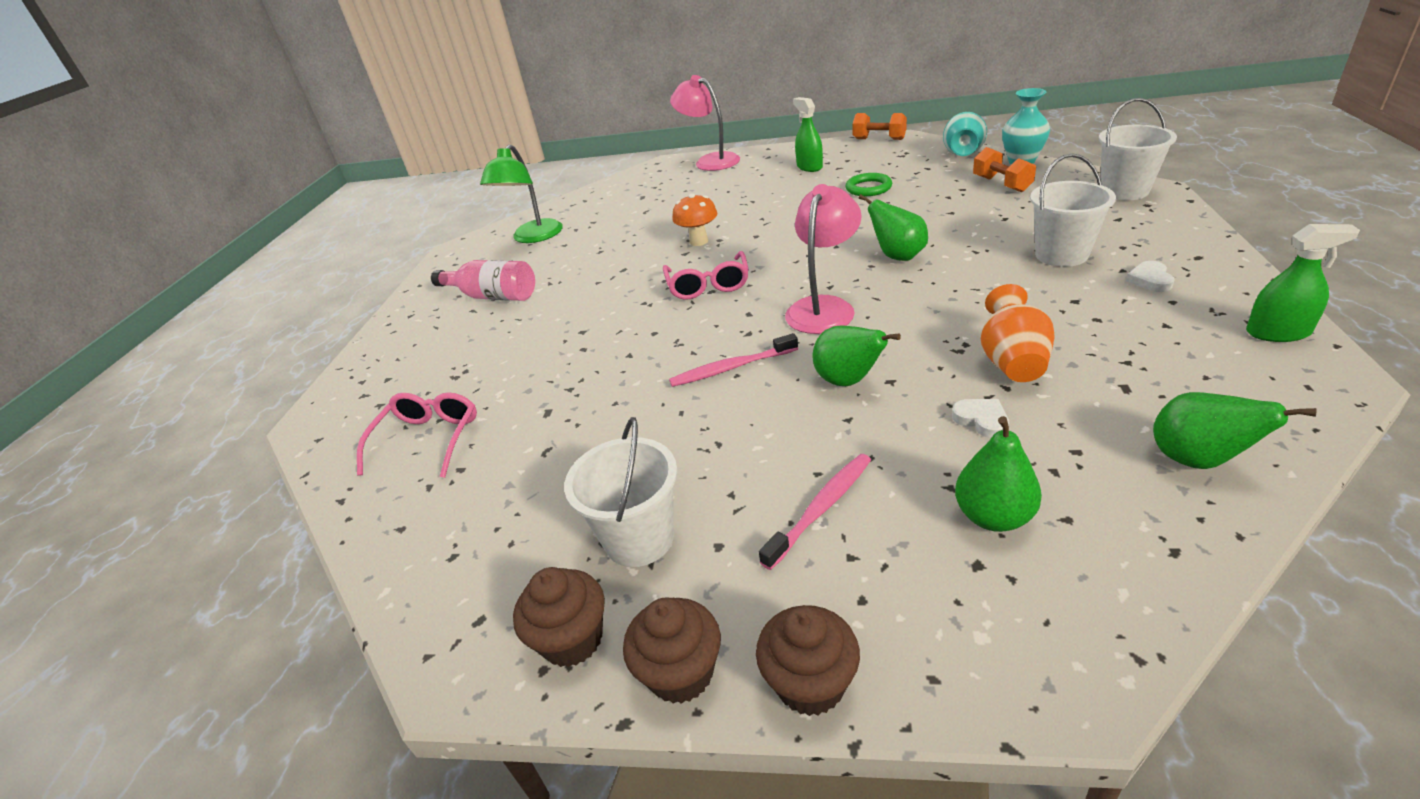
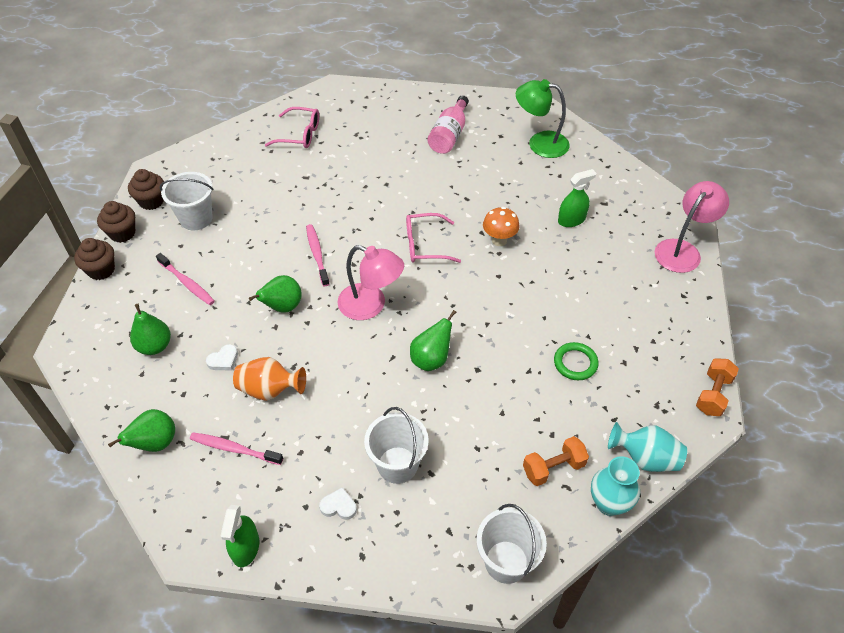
camera: 85 degrees right, 15 degrees up
(809, 167) = (644, 325): green spray bottle -> green spray bottle (571, 220)
(1138, 373) = (234, 449): none -> pink toothbrush

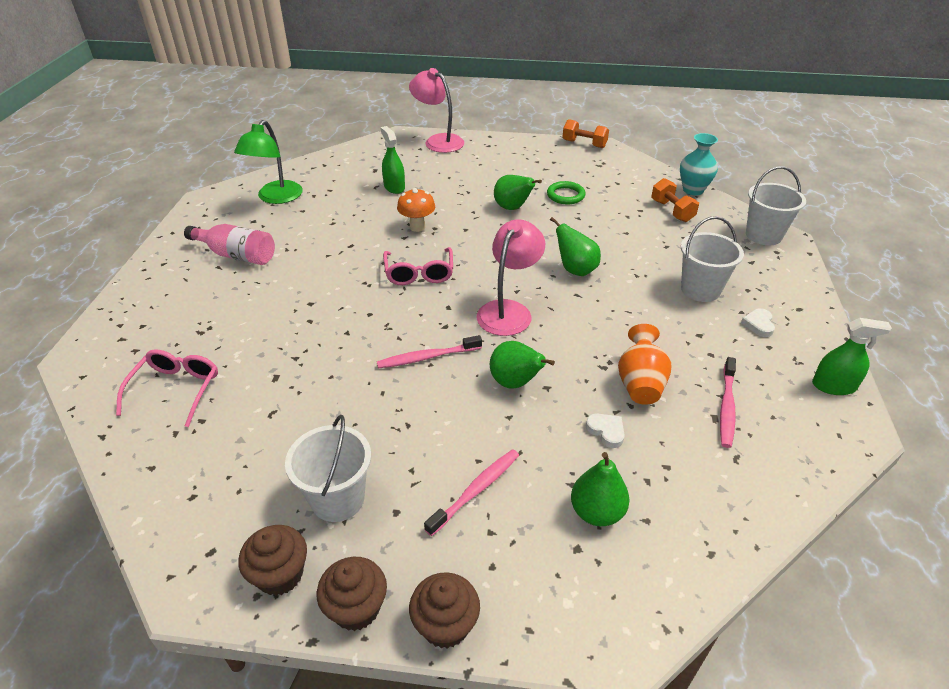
camera: 90 degrees left, 10 degrees down
(155, 443) = (747, 484): green pear -> green pear (512, 208)
(645, 458) = (648, 173): turquoise vase -> none

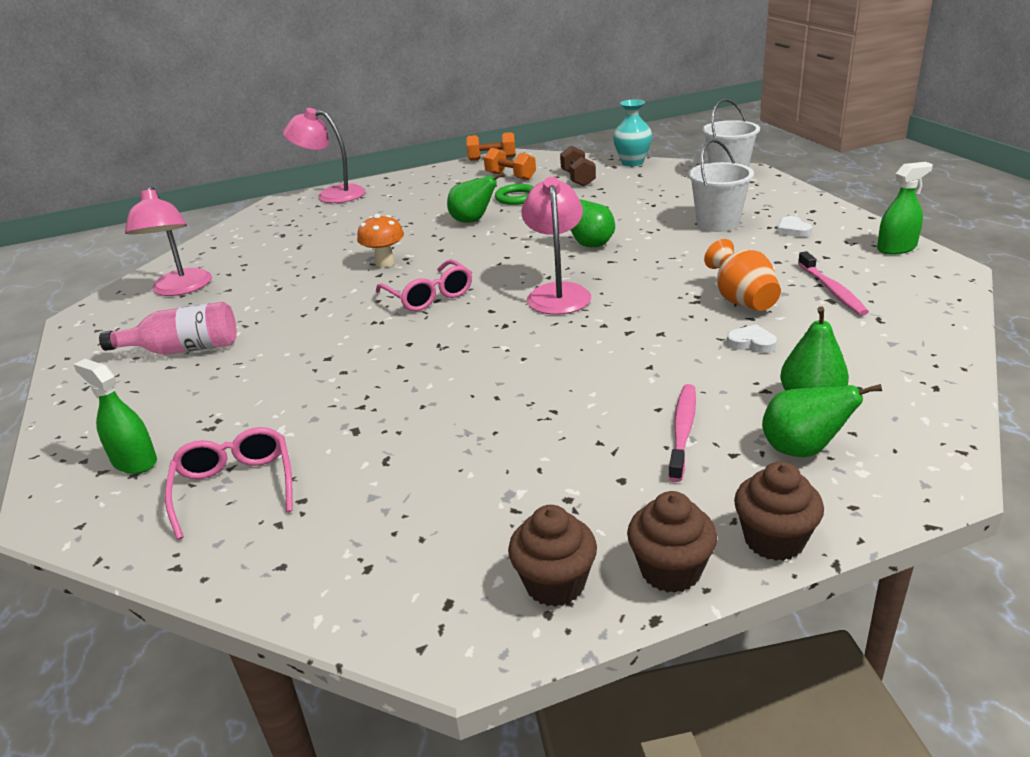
camera: 25 degrees left, 10 degrees down
(276, 198) = (181, 289): green lamp -> pink lamp
(338, 499) = (547, 496): white bucket -> none
(394, 187) = (321, 241): green spray bottle -> green spray bottle (134, 461)
(427, 357) = (513, 354): pink toothbrush -> none
(515, 383) = (626, 340): green pear -> green pear (802, 450)
(631, 192) = (578, 179): none -> brown dumbbell
(672, 211) = (630, 181): orange dumbbell -> orange dumbbell (510, 176)

